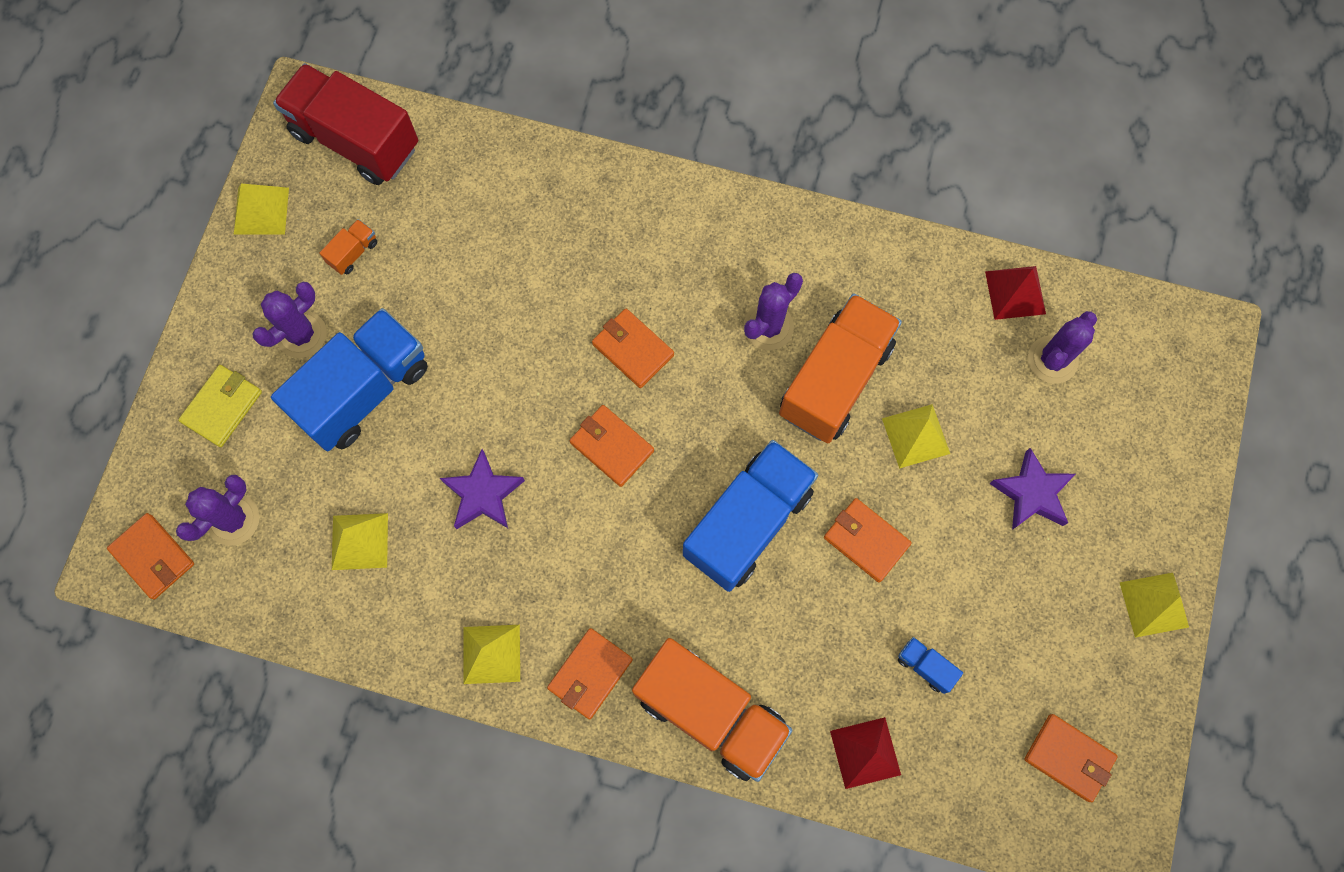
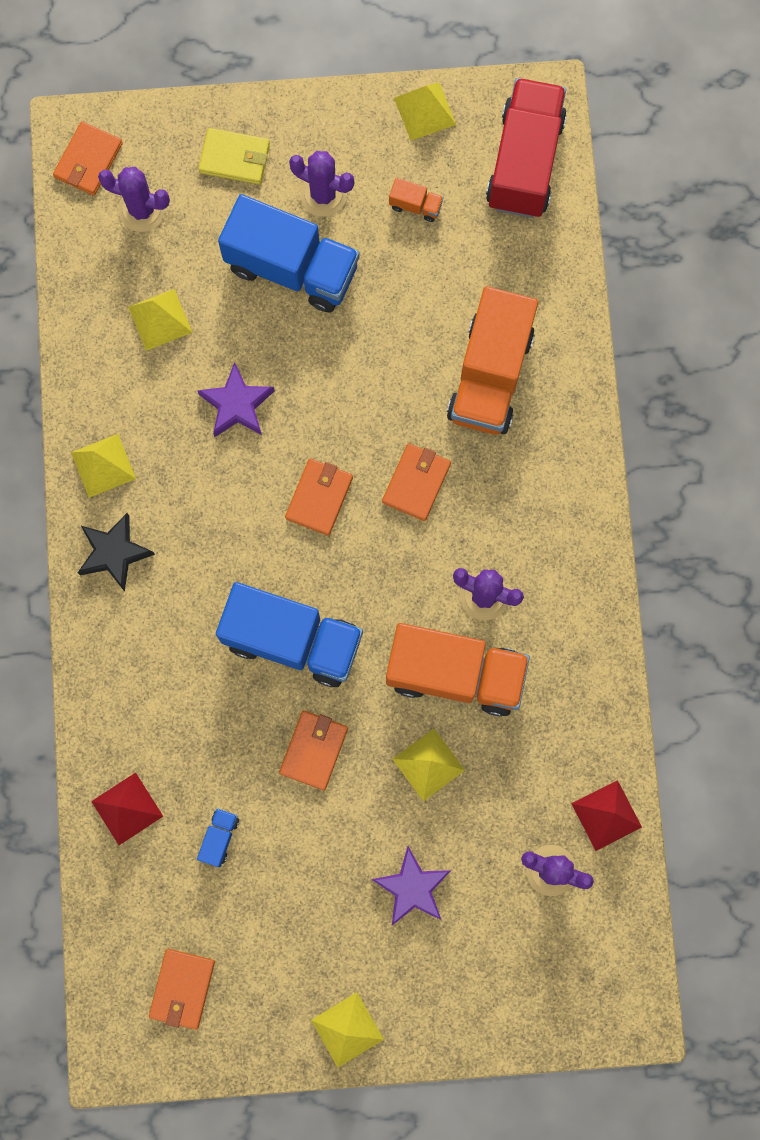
camera: 70 degrees right, 5 degrees up
(590, 674) = (114, 553): orange wallet -> black star
(710, 712) = (116, 665): orange truck -> orange truck (490, 375)

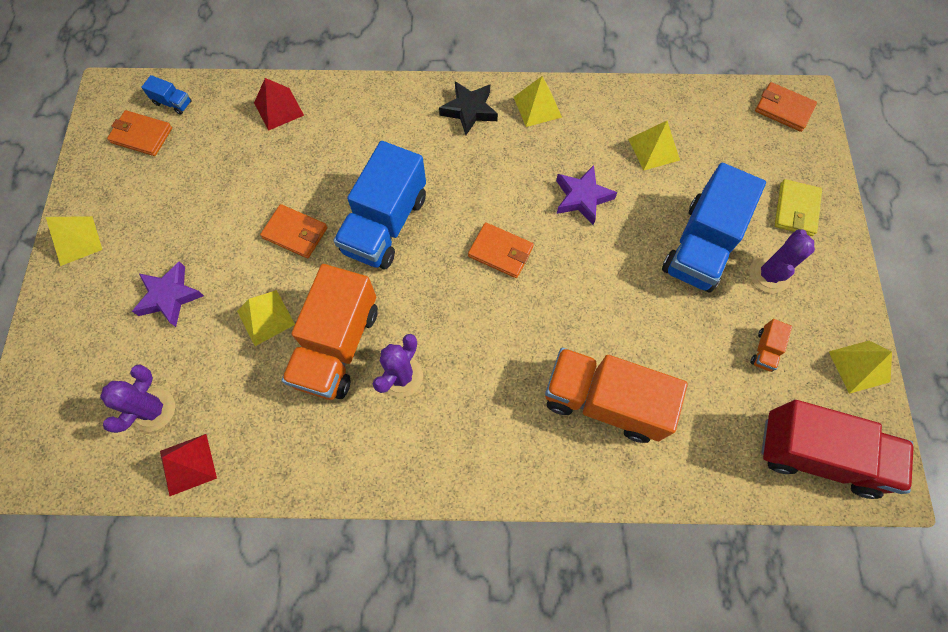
camera: 95 degrees right, 10 degrees down
(142, 210) = (745, 142): purple cactus -> none
(219, 838) = (243, 165): blue truck -> blue truck (173, 103)
(416, 483) = (507, 329): orange wallet -> none

